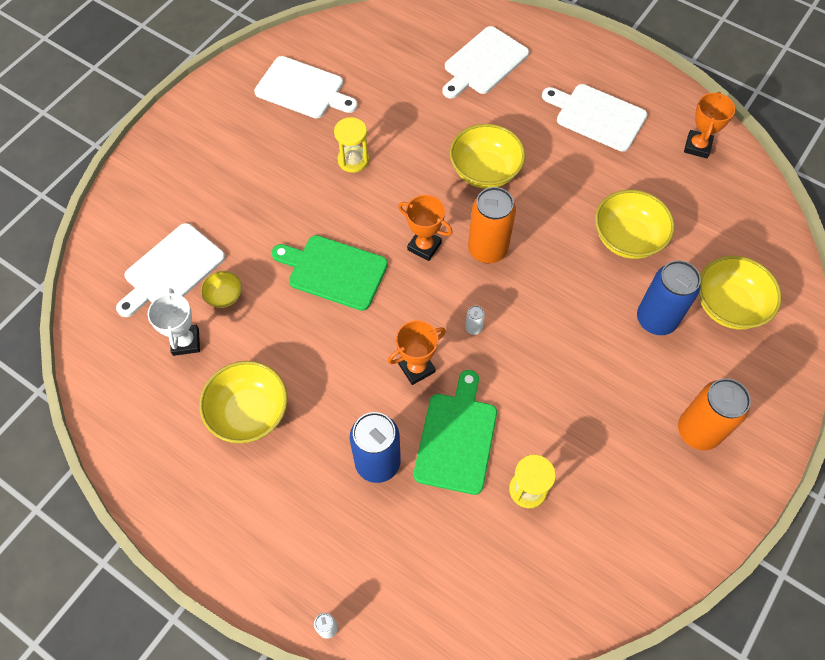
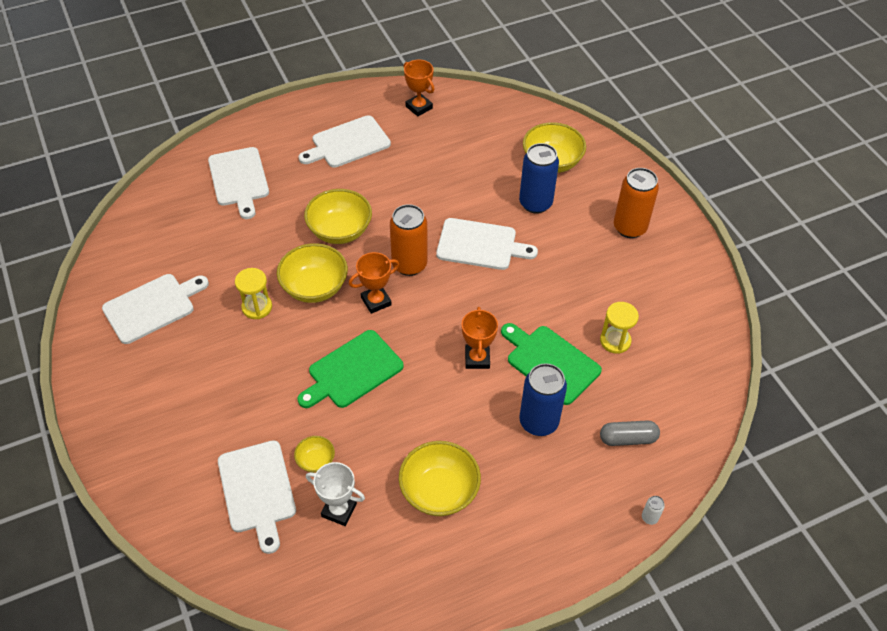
camera: 60 degrees left, 10 degrees down
(410, 561) = (628, 438): none -> grey capsule
(473, 328) = (469, 307): white can -> none
(559, 297) = (480, 245): none -> white cutting board
(627, 238) = (462, 183): yellow bowl -> yellow bowl (314, 287)

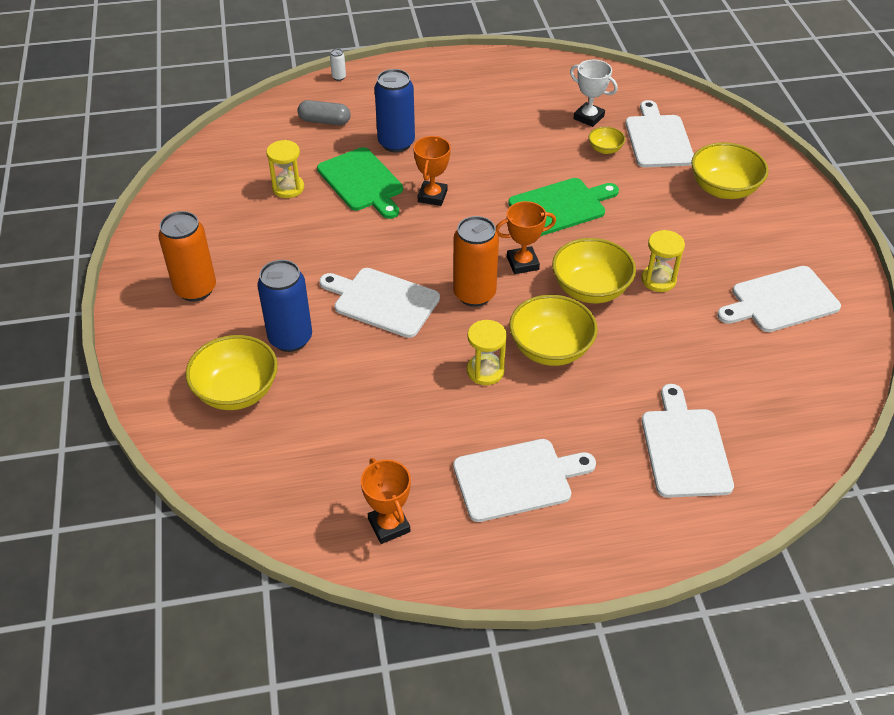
camera: 165 degrees left, 5 degrees down
(385, 206) = (485, 371): none -> yellow hourglass
(439, 491) = (501, 115): yellow bowl -> yellow bowl (723, 189)

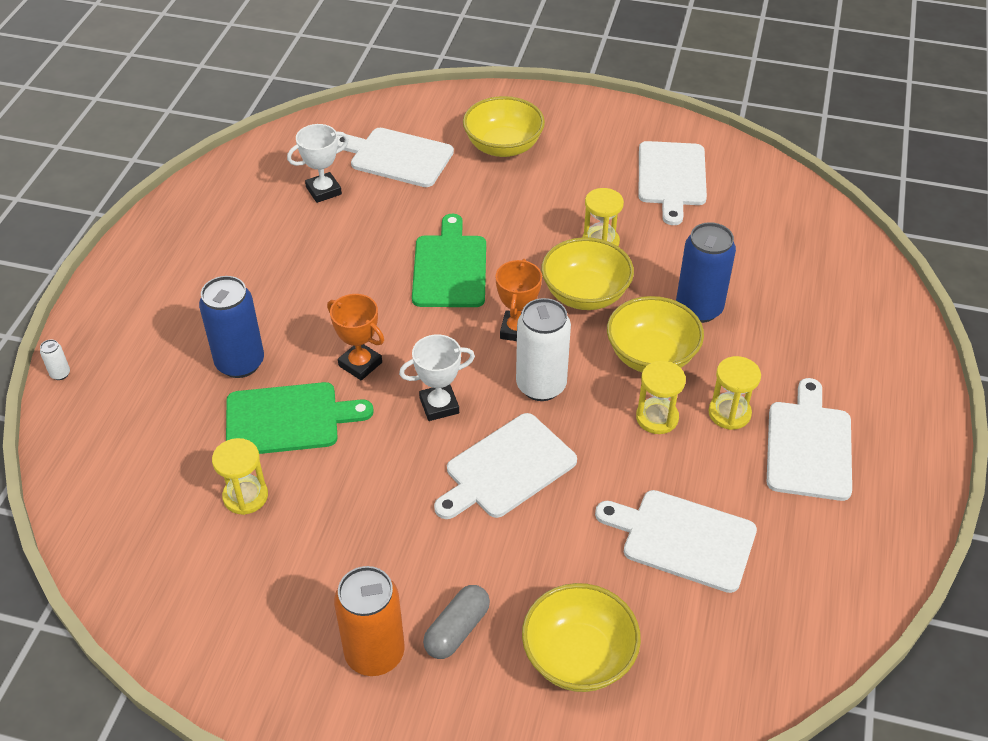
camera: 65 degrees left, 0 degrees up
(290, 338) = (519, 576): blue can -> blue can (699, 309)
(324, 121) = (140, 417): grey capsule -> grey capsule (457, 630)
(389, 525) = (830, 571): orange trophy -> none
(419, 247) = (439, 405): none -> white trophy
(474, 294) = (541, 386): orange can -> white can
(520, 416) = (729, 413): none -> yellow hourglass
(605, 149) = (384, 200): yellow bowl -> none
(684, 448) = (817, 314): white cutting board -> white cutting board (682, 539)

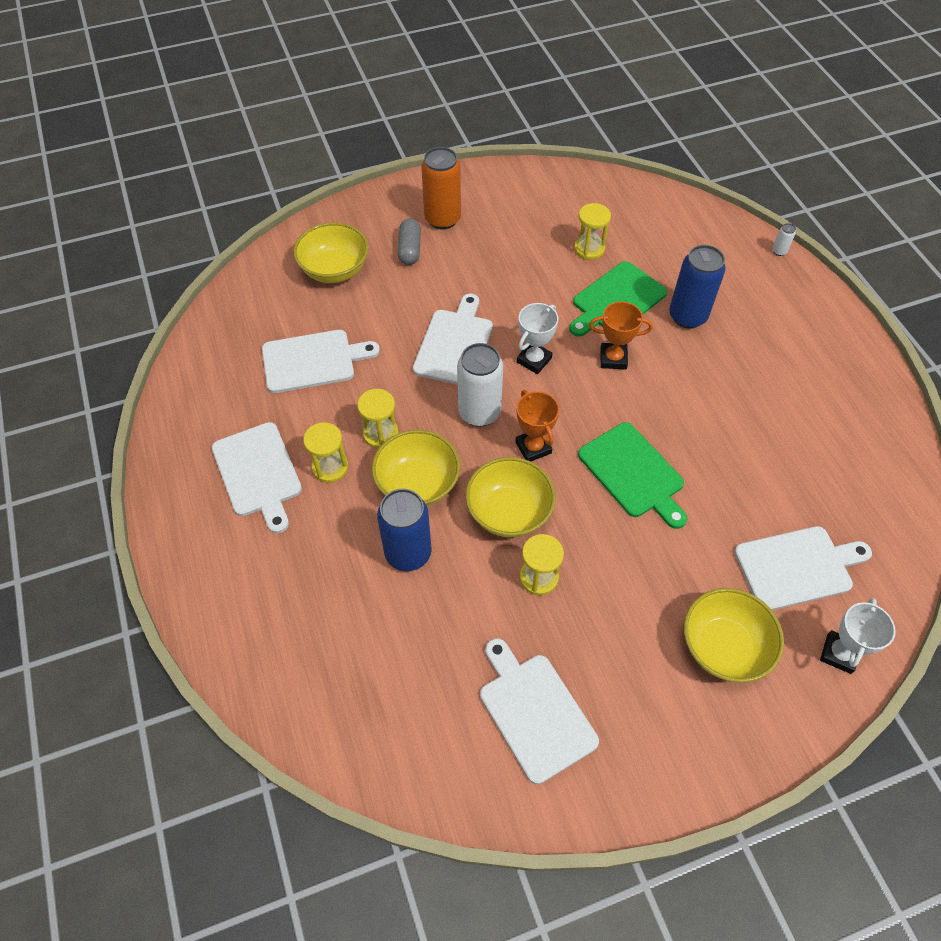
camera: 145 degrees right, 10 degrees up
(323, 191) = (809, 488): white trophy -> white trophy (839, 653)

